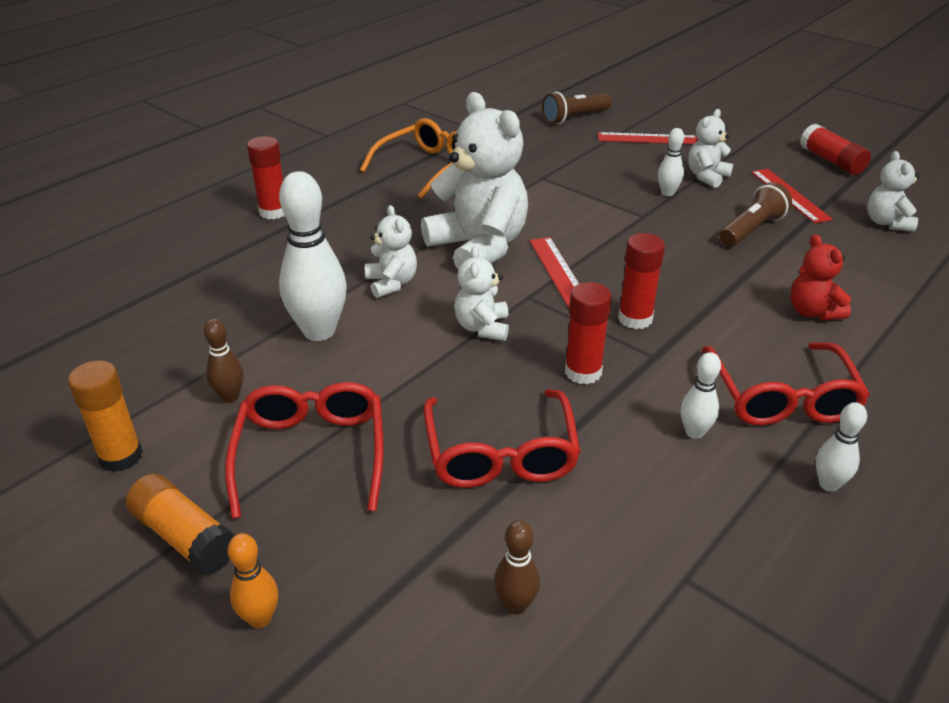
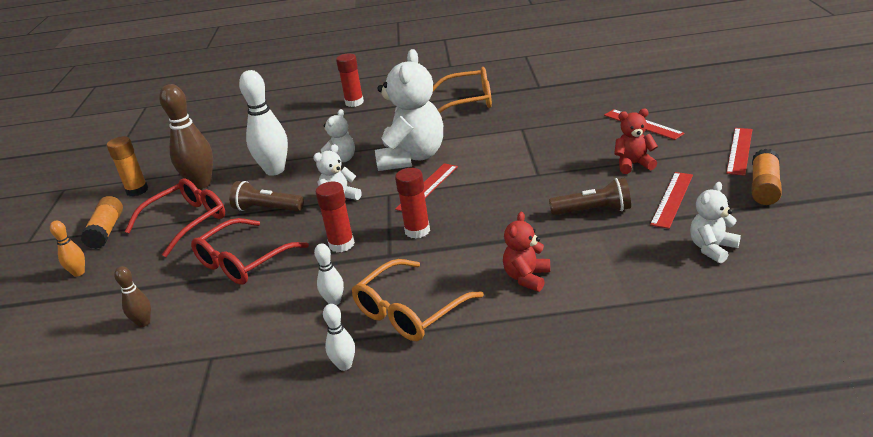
camera: 50 degrees right, 5 degrees down
(230, 397) = (201, 184): brown bowling pin -> brown bowling pin, size x2.00
(574, 118) = (617, 94): brown flashlight -> brown flashlight (267, 209)
(667, 193) = (582, 166): white bowling pin -> none
(706, 177) = (633, 164): white teddy bear -> red teddy bear
(762, 138) = (740, 151): none -> red ruler
(781, 396) = (410, 311): red glasses -> orange glasses
(831, 161) = (764, 187): red glue stick -> orange glue stick

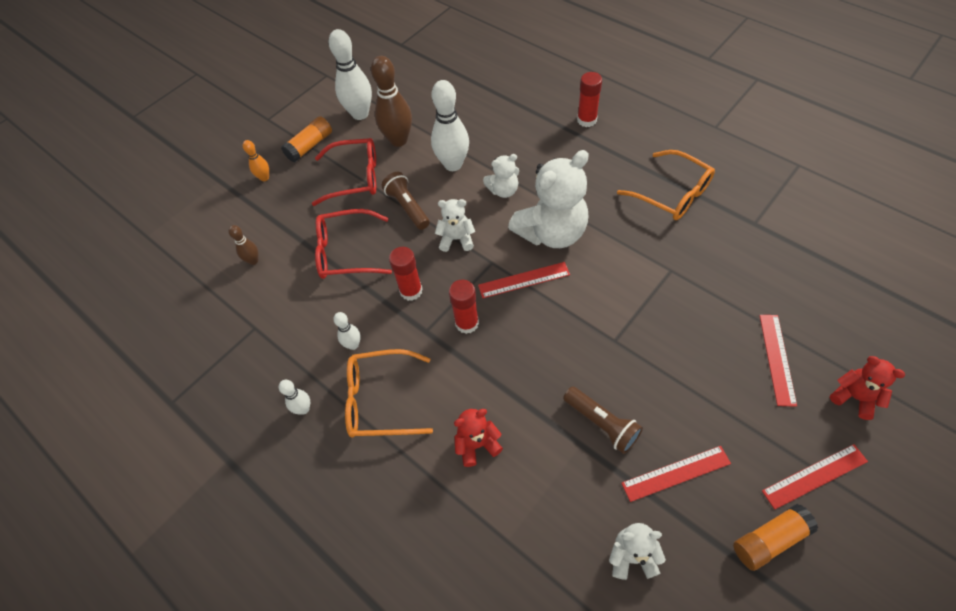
camera: 45 degrees right, 25 degrees up
(137, 190) = (360, 114): orange glue stick -> white bowling pin
(633, 164) = (701, 402): red teddy bear -> red teddy bear (854, 397)

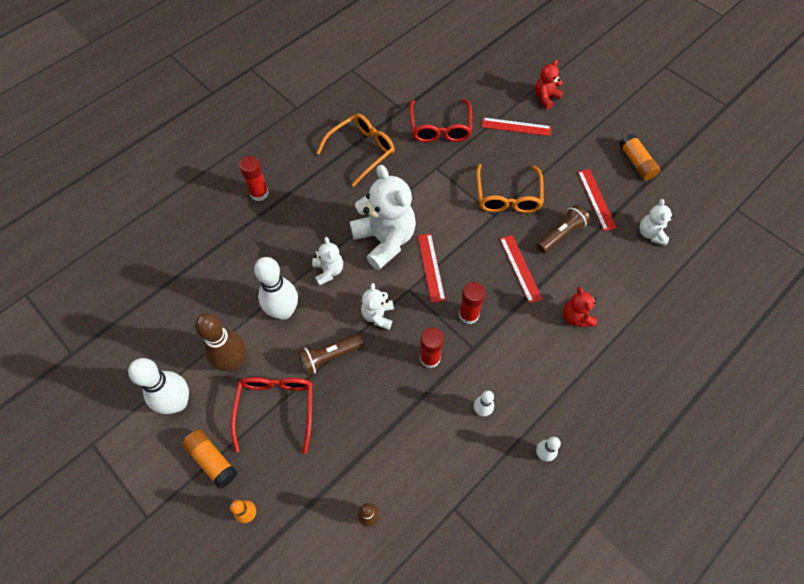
camera: 90 degrees left, 5 degrees up
(347, 252) = (375, 416): red glasses -> red glasses (440, 127)
(381, 400) = (537, 387): orange glasses -> orange glasses (508, 196)
(814, 476) = (597, 131): red ruler -> red ruler (520, 268)

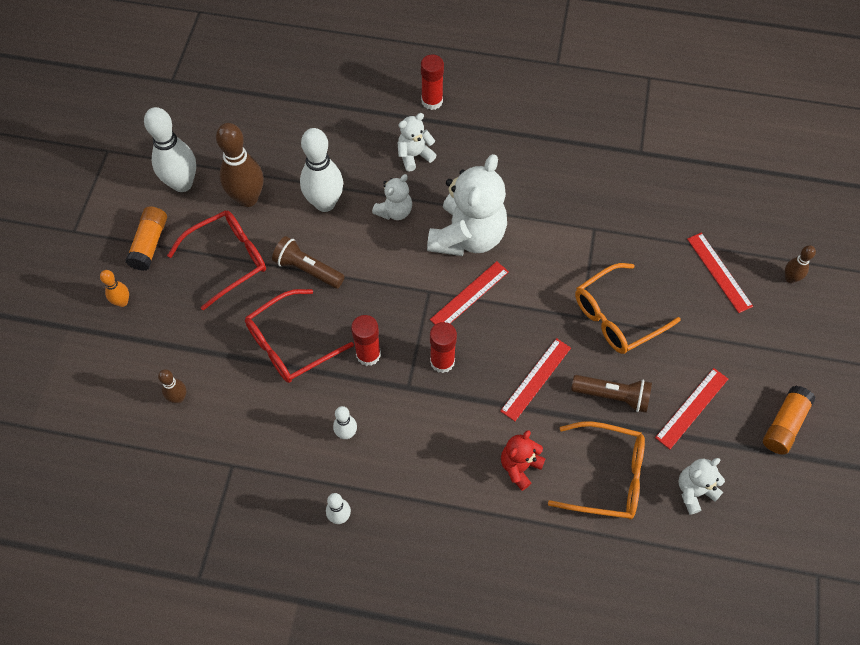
camera: 55 degrees right, 0 degrees up
(361, 151) = (554, 150): orange glasses -> orange glasses (606, 476)
(378, 315) = (379, 282): white teddy bear -> white teddy bear (414, 155)
(440, 127) = (649, 201): red glasses -> red glasses (291, 344)
(545, 98) = (790, 278): red teddy bear -> brown bowling pin

